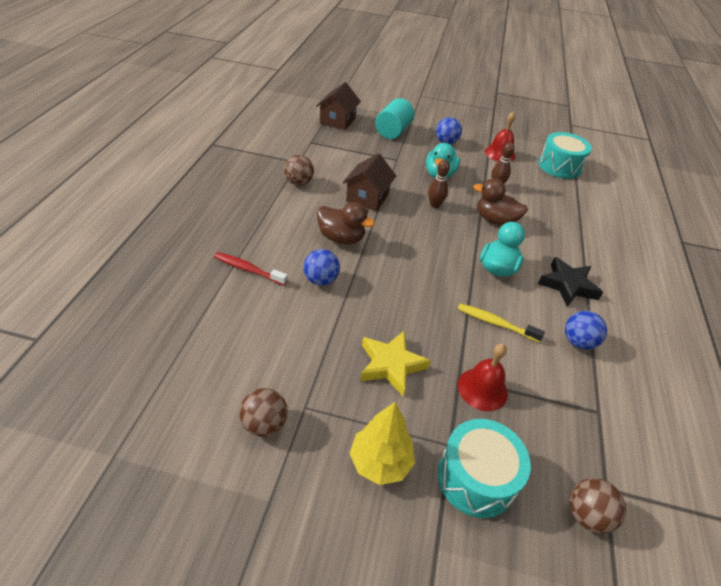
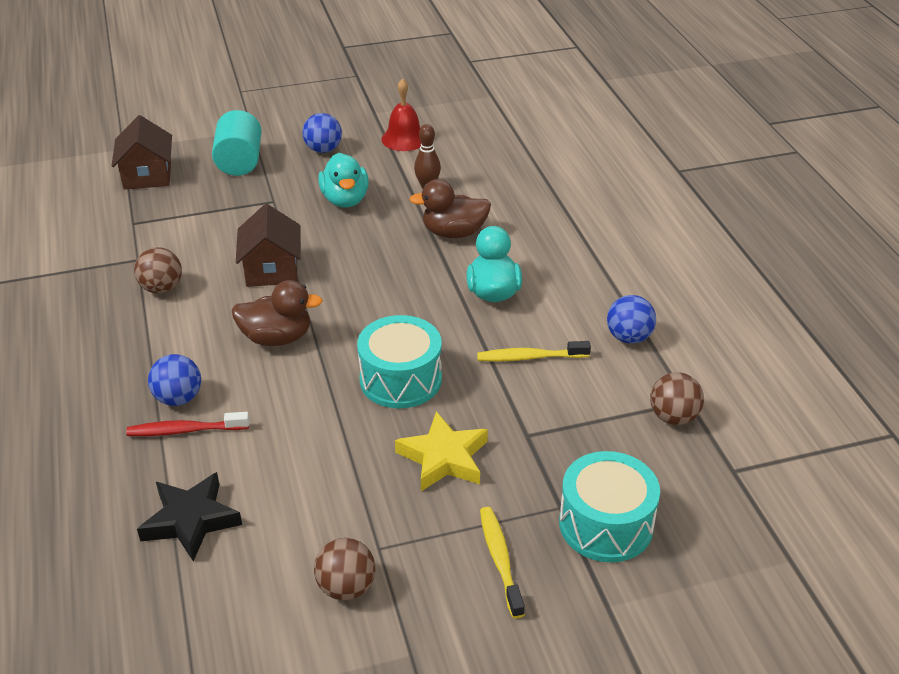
camera: 25 degrees left, 5 degrees down
(321, 280) = (290, 401): blue ball -> blue ball (178, 398)
(380, 462) = (500, 559): yellow tree -> yellow toothbrush
(435, 205) = (366, 244): brown bowling pin -> none
(482, 389) = (559, 435): red bell -> none
(559, 166) = (489, 127): turquoise drum -> turquoise drum (400, 379)
(568, 285) = (583, 278): black star -> black star (191, 520)
(587, 515) = (728, 503): brown ball -> brown ball (673, 417)

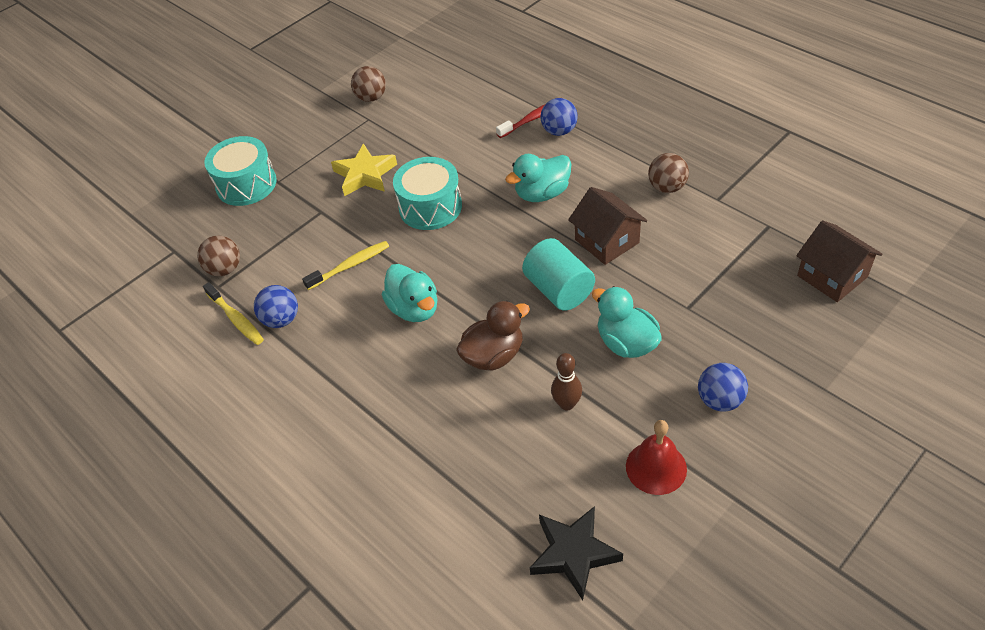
camera: 155 degrees right, 10 degrees up
(191, 520) = (479, 86): black star -> black star (573, 553)
(239, 162) = (777, 337): turquoise cylinder -> turquoise cylinder (559, 290)
(277, 338) = (542, 194): brown duck -> turquoise duck
(500, 559) = (299, 142): yellow toothbrush -> yellow toothbrush (236, 319)

